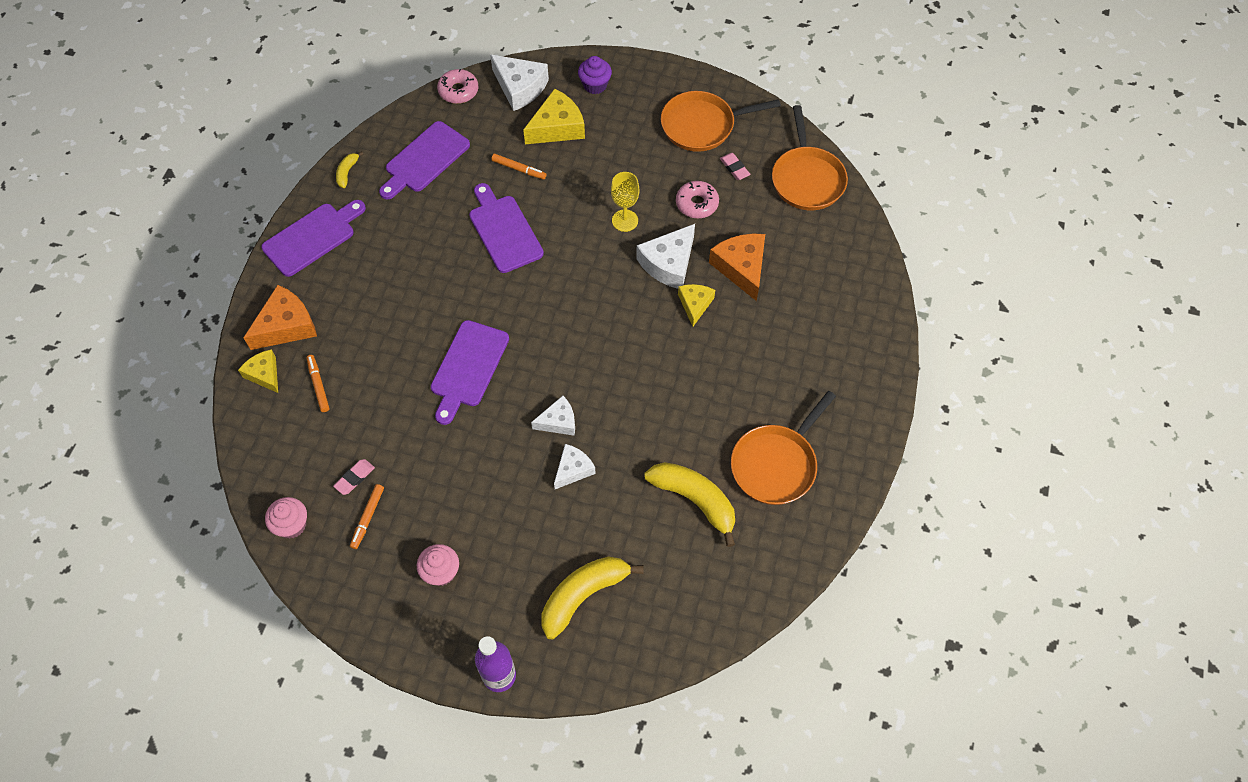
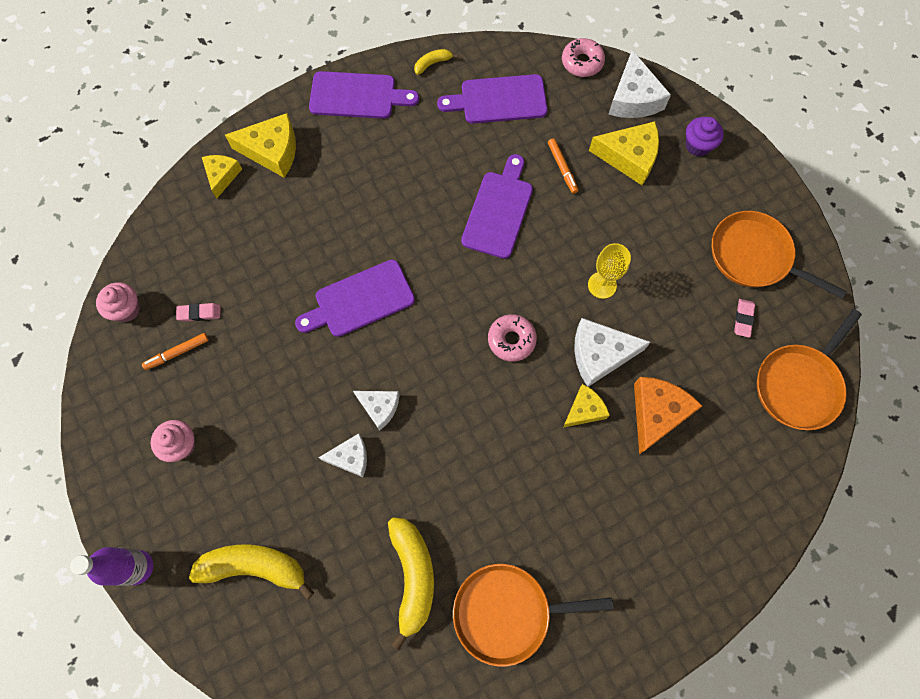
camera: 45 degrees right, 10 degrees up
(286, 326) = (272, 151): orange cheese -> yellow cheese
(318, 385) = (247, 217): orange marker -> none
(697, 204) = (677, 322): pink donut -> pink donut (511, 340)

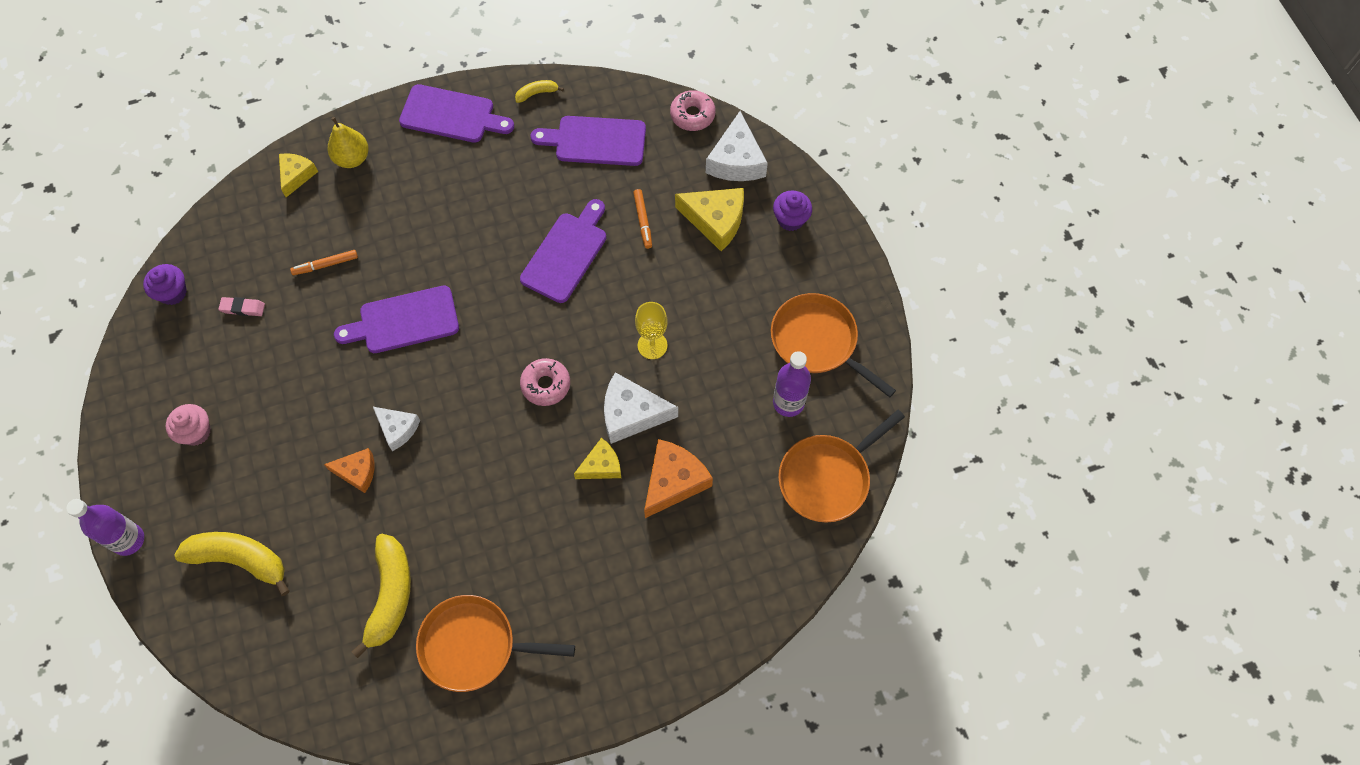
camera: 10 degrees right, 5 degrees down
(126, 309) = (173, 292): pink cupcake -> purple cupcake
(177, 353) = (212, 343): orange marker -> orange marker (325, 265)
(272, 151) = (352, 158): yellow cheese -> yellow pear
(350, 457) = (357, 472): white cheese -> orange cheese
(743, 319) = (788, 403): pink eraser -> purple bottle

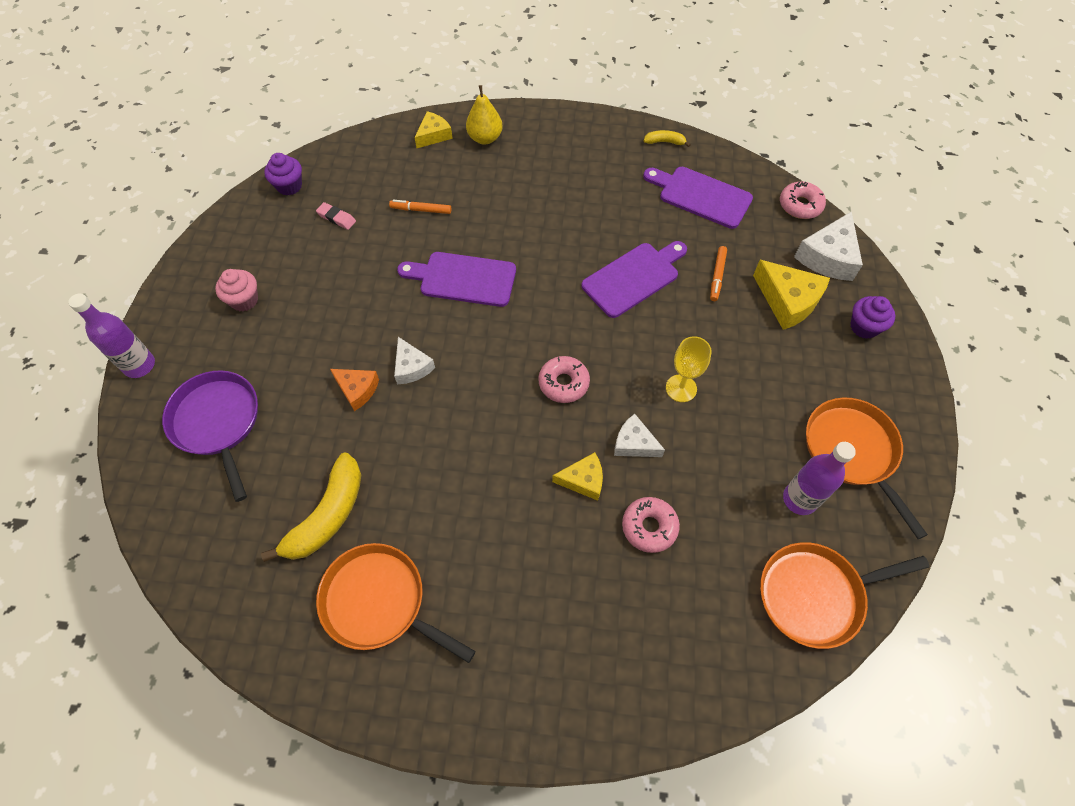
camera: 25 degrees right, 5 degrees down
(240, 560) = (218, 423): yellow banana -> purple pan
(452, 115) = (583, 134): purple cutting board -> none
(631, 414) = (634, 443): white cheese -> white cheese, size x0.62
(674, 481) = (649, 527): orange cheese -> pink donut

